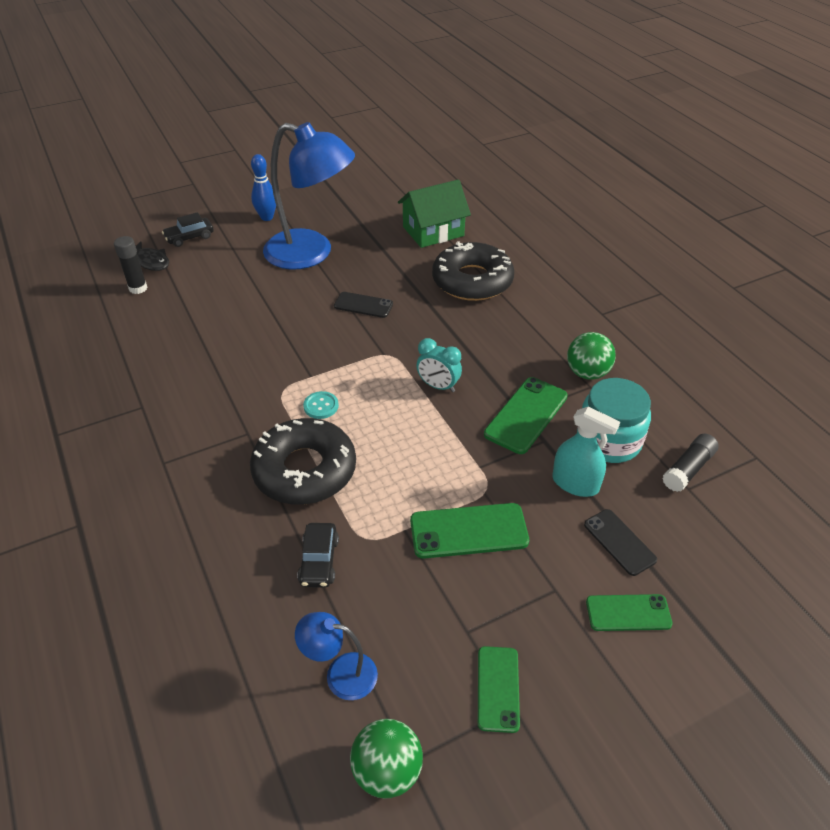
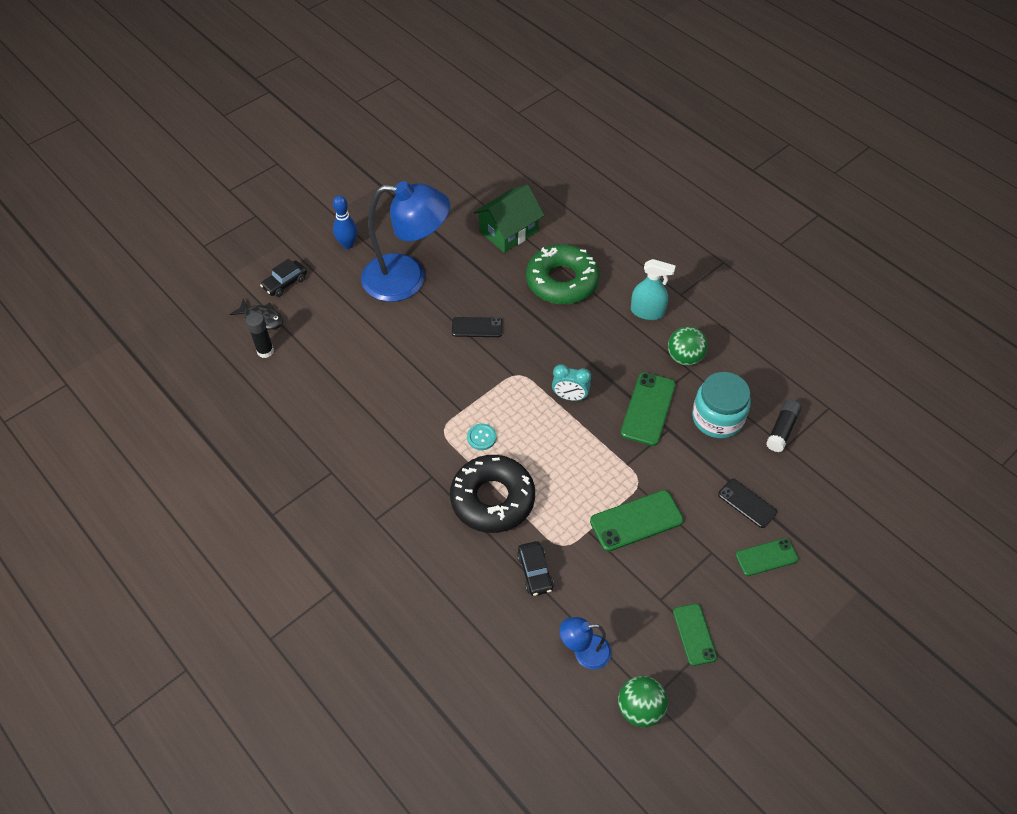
camera: 15 degrees left, 10 degrees up
(472, 281) = (562, 281): black donut -> green donut
(575, 483) = (702, 462): turquoise spray bottle -> turquoise spray bottle (647, 312)

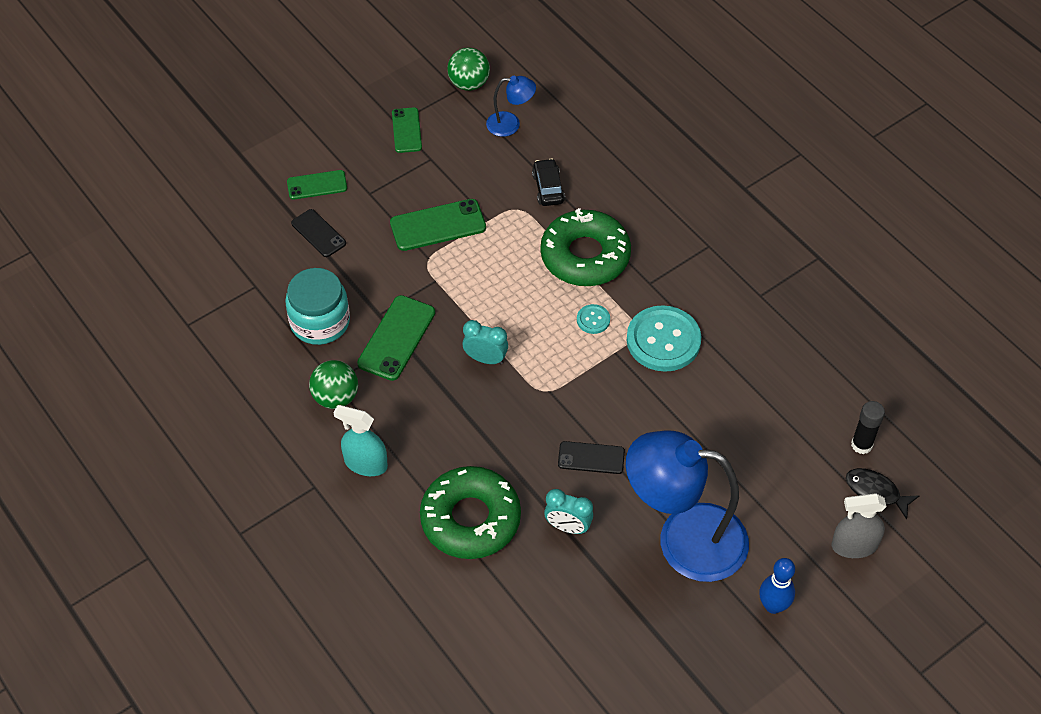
camera: 175 degrees left, 0 degrees up
(285, 283) = (854, 546): black car -> grey spray bottle
(420, 423) = (663, 340): none -> turquoise button
(491, 281) = (568, 527): none -> turquoise clock
(492, 499) = (585, 256): black donut -> green donut
(508, 231) = (536, 611): green house -> none
(782, 430) = (252, 304): black glue stick -> none

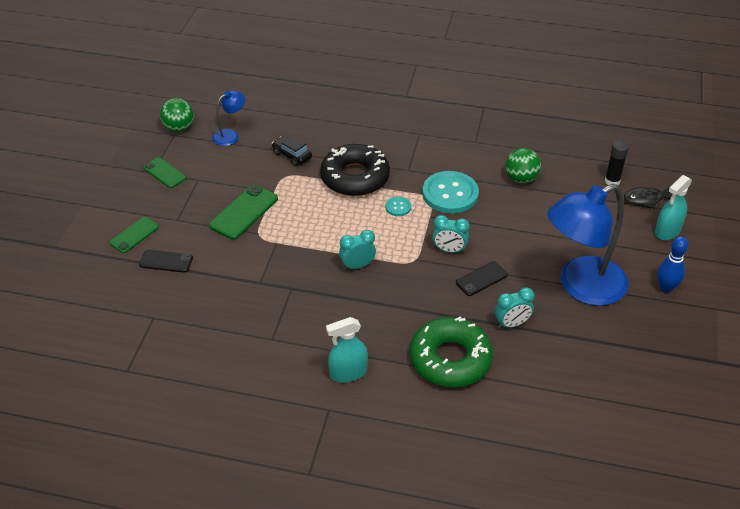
camera: 40 degrees left, 10 degrees down
(320, 322) = (224, 311): turquoise jar -> none
(336, 397) = (284, 347): green ball -> green ball (521, 178)
(396, 338) = (287, 289): green phone -> none
(585, 256) = (355, 177): green donut -> black donut
(593, 404) = (449, 250): none -> turquoise clock
(854, 546) = (667, 231): grey spray bottle -> turquoise spray bottle

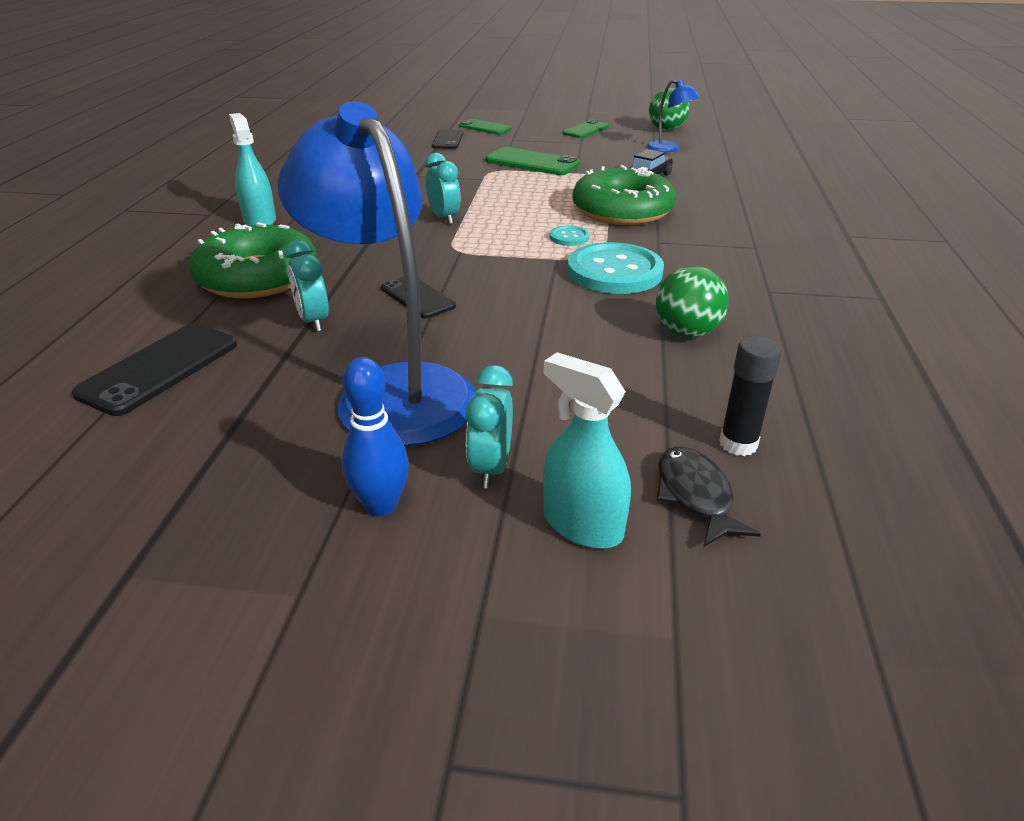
camera: 85 degrees right, 10 degrees down
(355, 177) = (622, 210): black donut -> green donut
(449, 250) = (481, 273): turquoise clock -> turquoise clock (491, 468)
(568, 386) = (159, 368): none -> black phone

